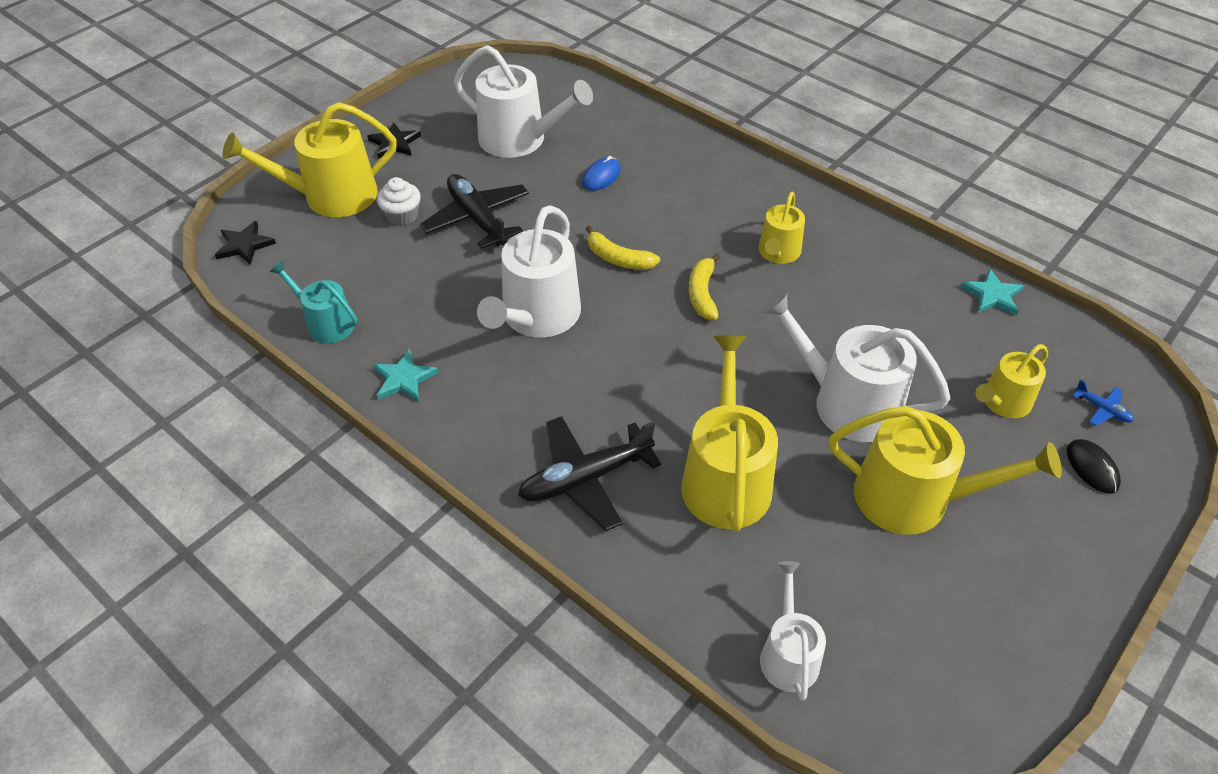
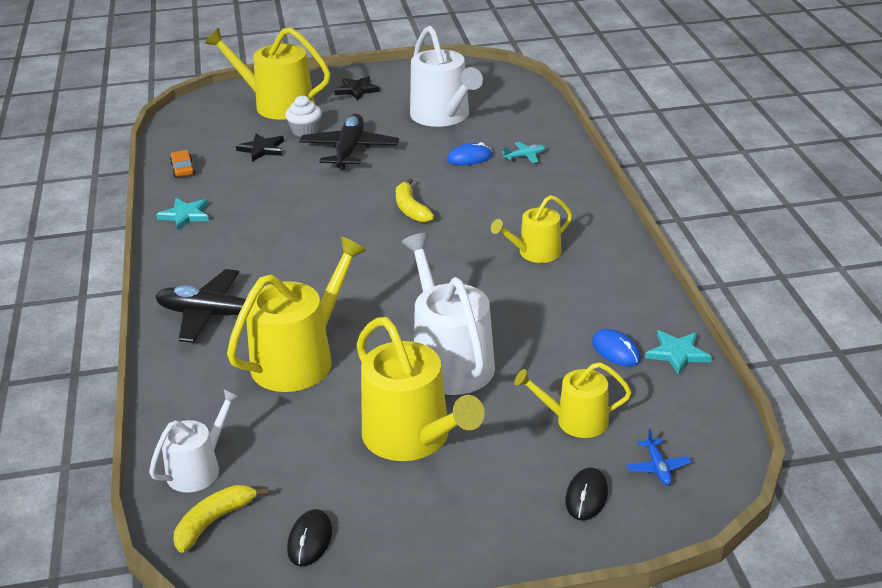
camera: 40 degrees right, 15 degrees down
(244, 245) = (194, 112): black star -> black star (262, 149)
(326, 323) = (183, 169): turquoise watering can -> orange car
(537, 316) = (309, 218): white watering can -> none
(647, 153) = (525, 156): none -> turquoise plane
(702, 294) = (440, 253): yellow banana -> yellow banana (214, 521)
(950, 317) = (616, 350): none -> blue mouse
(965, 656) = (310, 540): none -> black mouse

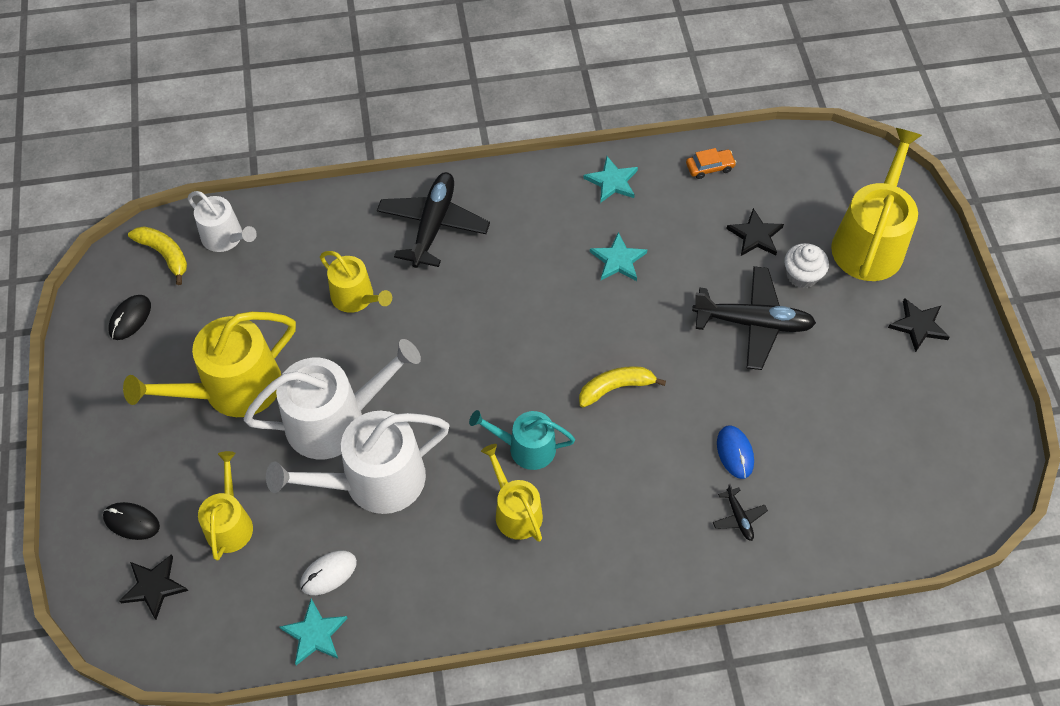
camera: 90 degrees right, 25 degrees up
(276, 210) = (618, 260): none -> turquoise star
(300, 359) = (356, 298): yellow watering can -> yellow watering can, size x0.58
(310, 540) = (130, 318): black mouse -> black mouse turned 75 degrees counterclockwise
(443, 116) = (847, 426): white watering can -> white watering can (374, 481)
(472, 250) = (526, 448): none -> turquoise watering can
(525, 156) = (739, 518): turquoise plane -> black plane
(616, 350) = (328, 573): blue mouse -> white mouse
(658, 467) = (154, 587): blue plane -> black star

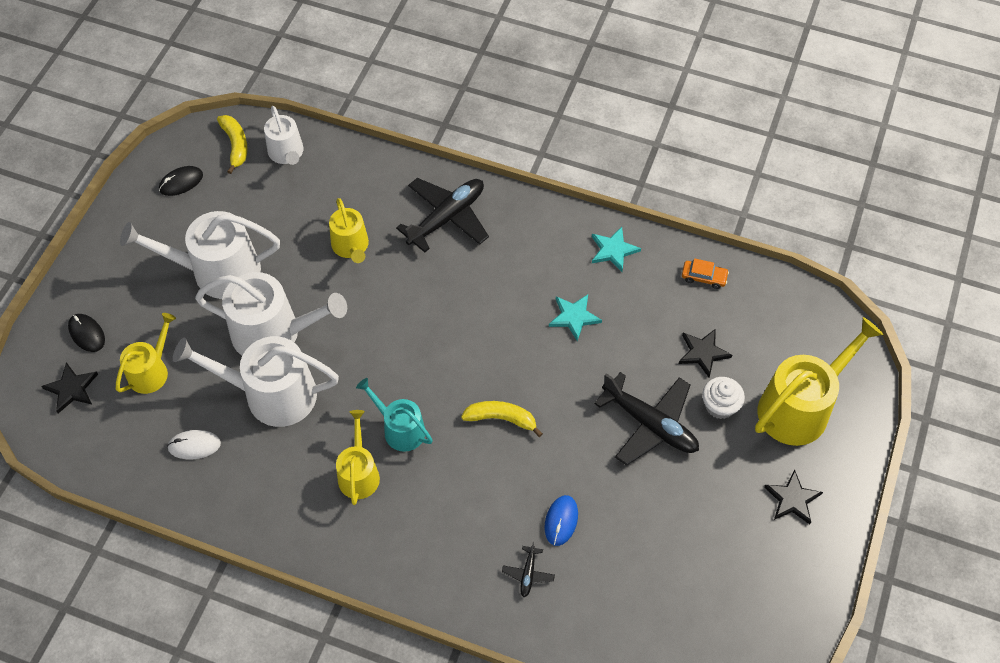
camera: 30 degrees right, 0 degrees up
(232, 389) = (217, 271): yellow watering can -> white watering can
(314, 634) = (156, 484): turquoise star -> none

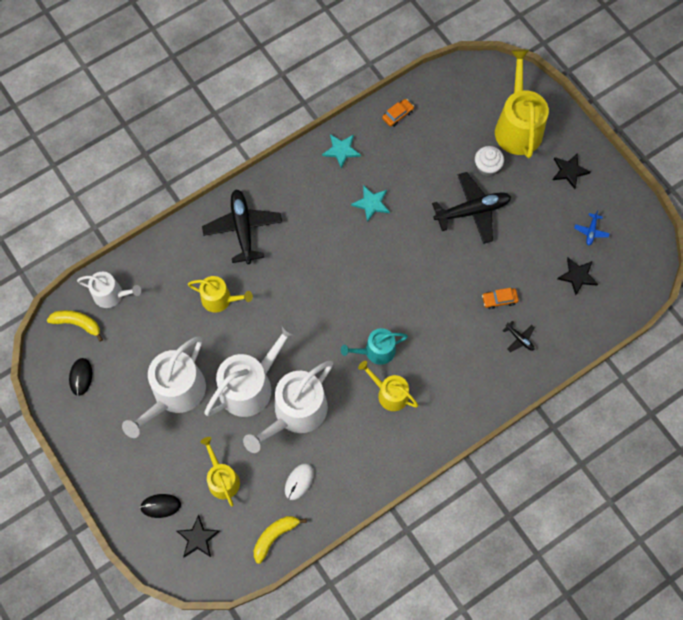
camera: 55 degrees left, 10 degrees up
(501, 418) = (410, 289): yellow banana -> yellow banana (274, 536)
(561, 521) = (499, 300): blue mouse -> orange car
(703, 353) = (447, 151): black star -> black star (577, 276)
(733, 572) = (591, 231): none -> blue plane

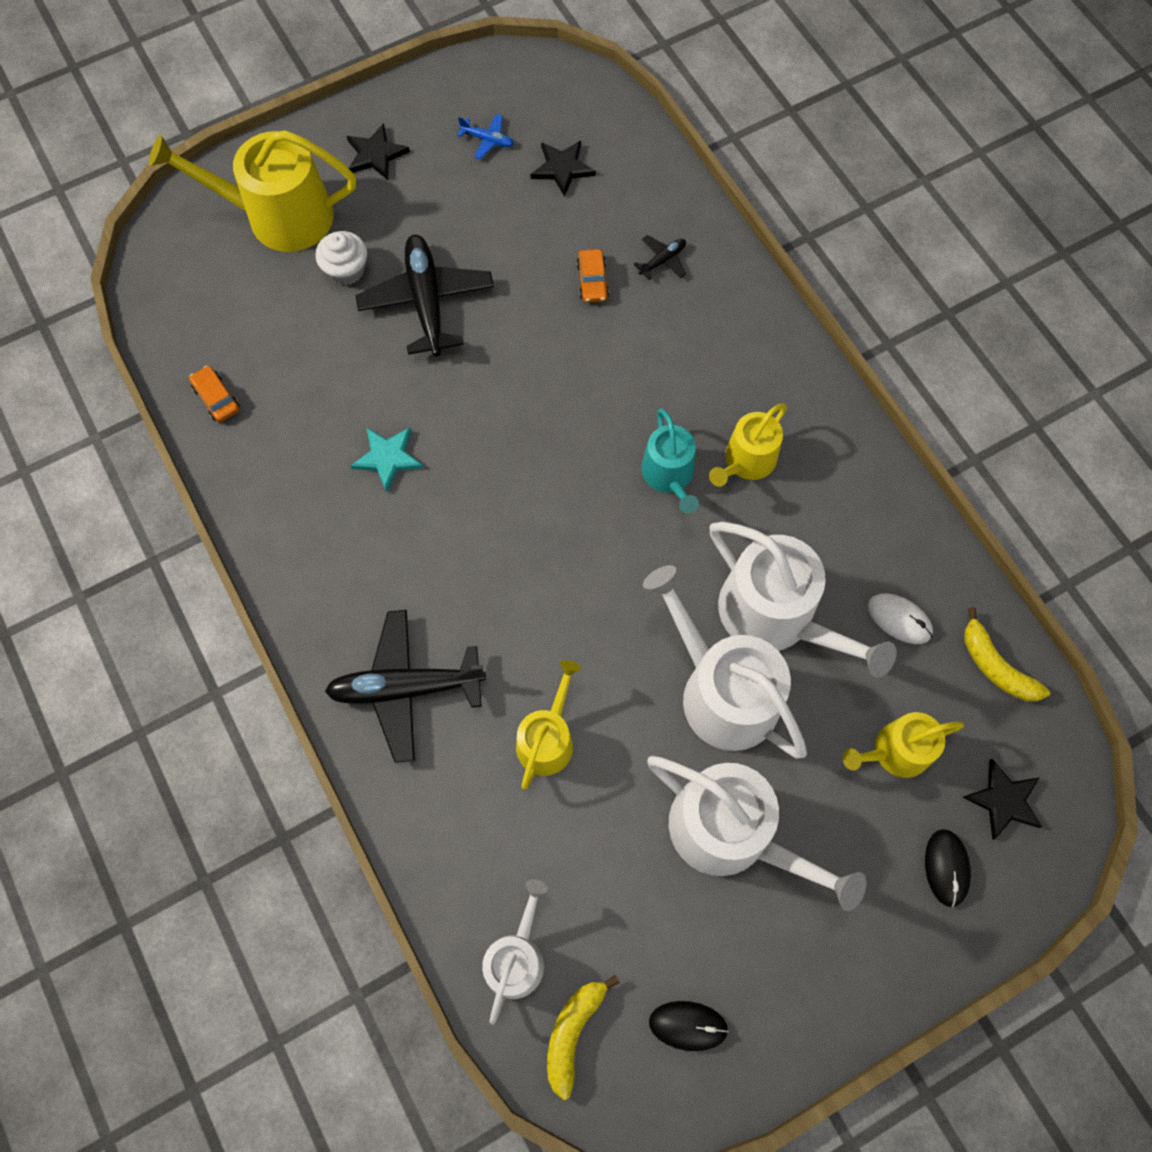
camera: 85 degrees left, 0 degrees up
(341, 150) = (271, 499): turquoise star -> none

